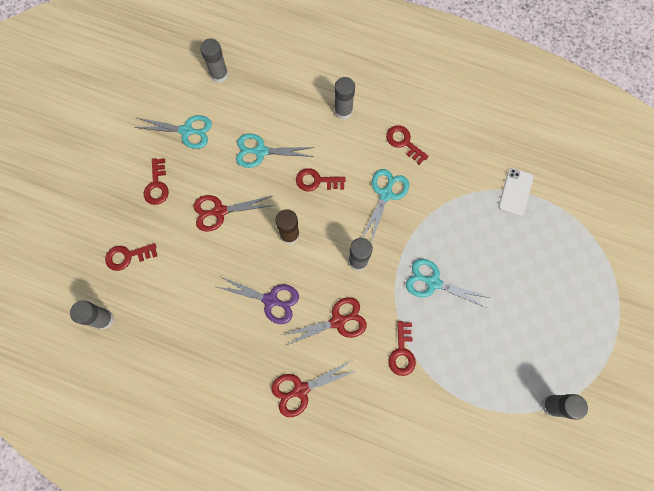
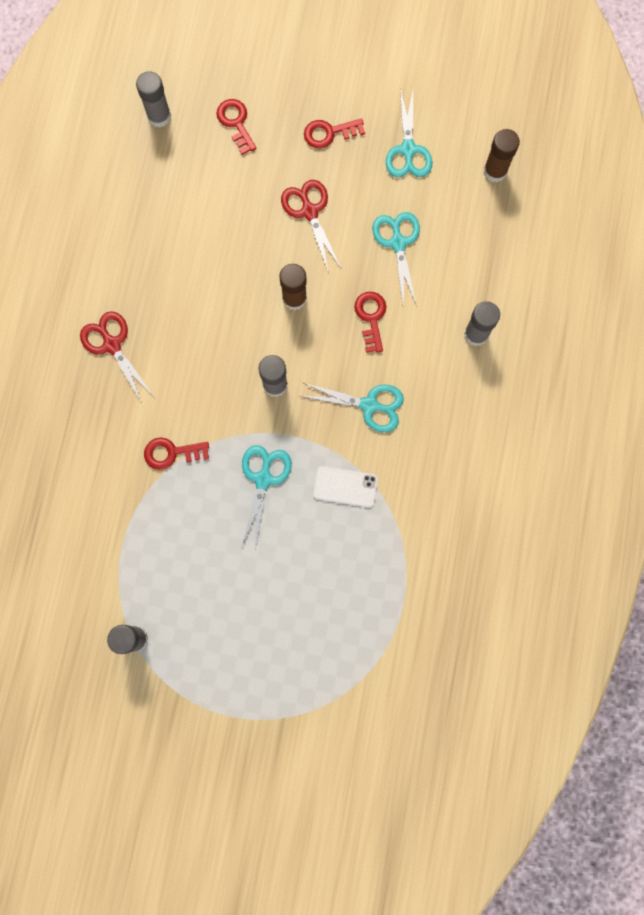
camera: 80 degrees right, 5 degrees up
(219, 75) = (495, 171): grey glue stick -> brown glue stick
(270, 300) = (210, 292): purple scissors -> none
(337, 321) = (197, 373): red scissors -> none
(404, 142) = (446, 418): red key -> none
(515, 192) = (404, 572): white phone -> white phone (345, 487)

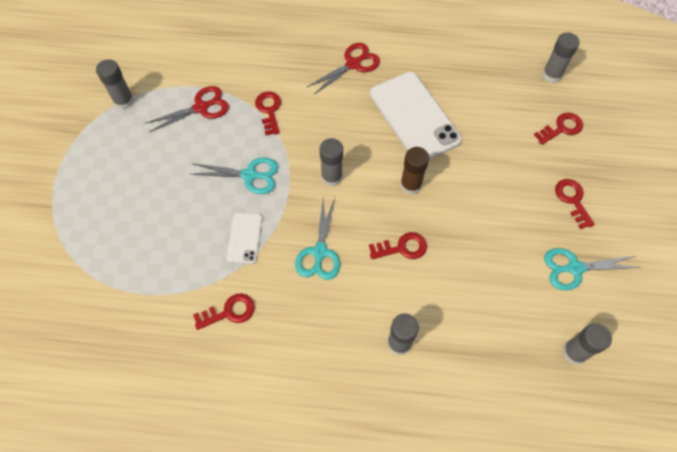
camera: 85 degrees right, 15 degrees down
(201, 282) = (414, 117): none -> white phone
(309, 212) = (493, 190): red scissors -> red scissors (201, 107)
(398, 243) = (478, 266): turquoise scissors -> none
(431, 505) = (229, 312): none -> red key
(495, 171) = (574, 352): brown glue stick -> grey glue stick

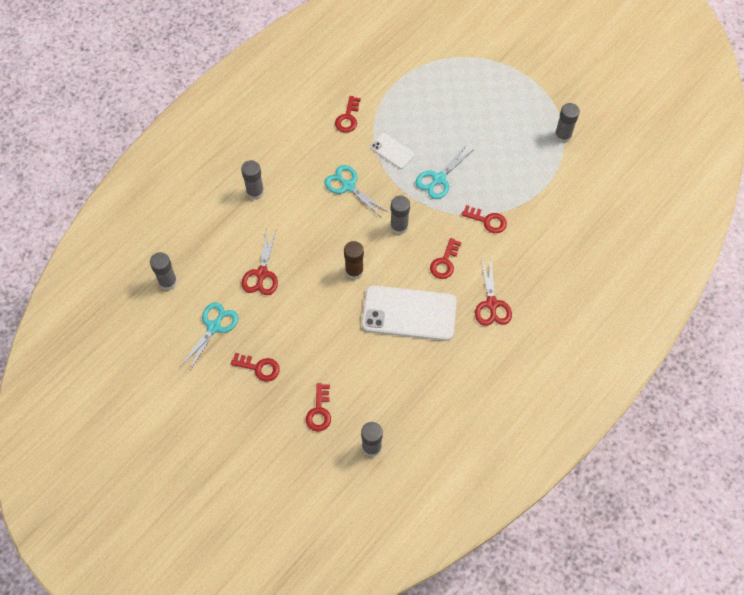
camera: 125 degrees right, 0 degrees up
(201, 107) = (522, 179): red scissors -> red scissors (262, 273)
(402, 248) = (313, 234): red key -> red key (445, 262)

